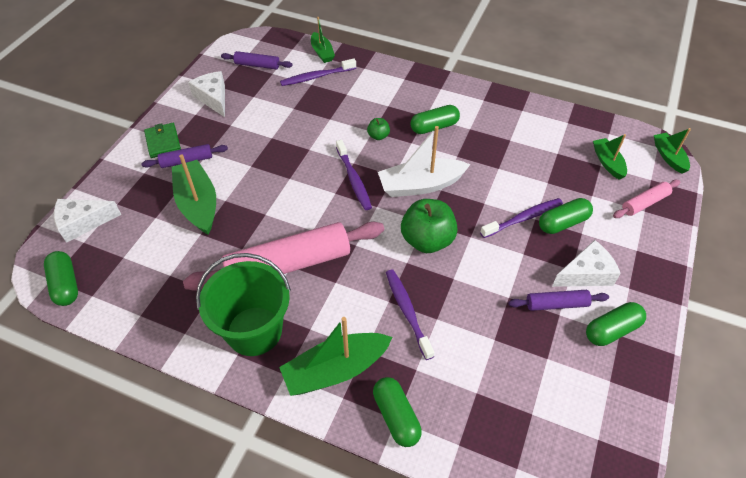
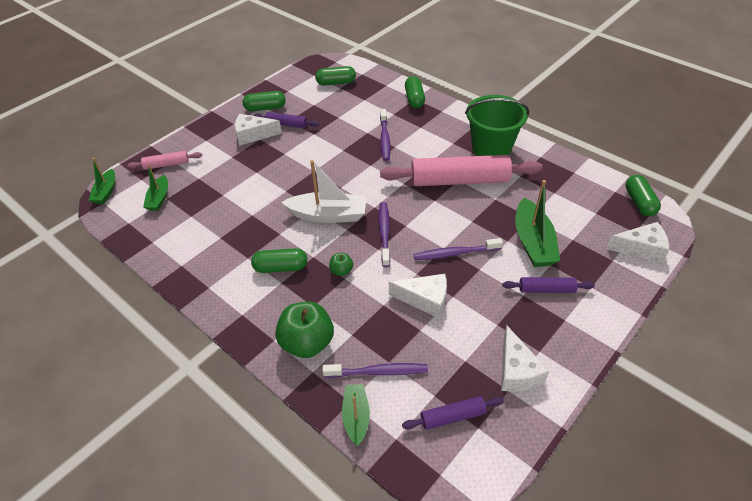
camera: 160 degrees left, 5 degrees down
(163, 142) = (575, 319): green wallet -> none
(257, 65) = (452, 417): purple rolling pin -> purple rolling pin turned 45 degrees counterclockwise
(295, 130) = (425, 299): none -> white cheese
(336, 370) = (442, 122): green boat -> none
(427, 240) = (347, 175): green apple -> green apple (307, 343)
(523, 218) = (265, 174): purple toothbrush -> purple toothbrush (455, 253)
(563, 223) = (239, 165): green capsule -> green capsule (336, 83)

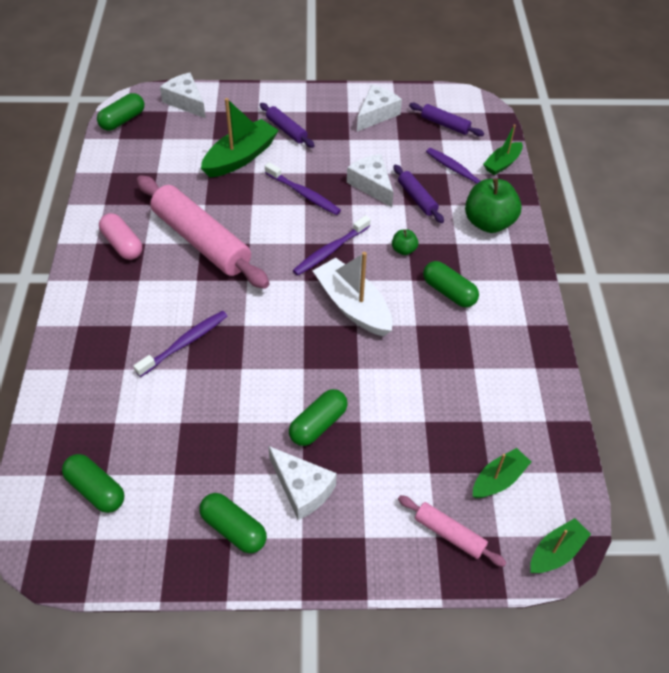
camera: 135 degrees left, 5 degrees up
(286, 124) = (247, 468): purple rolling pin -> purple rolling pin (417, 198)
(414, 99) = (71, 368): green capsule -> green capsule (318, 424)
(491, 148) = (122, 244): green bucket -> pink capsule

